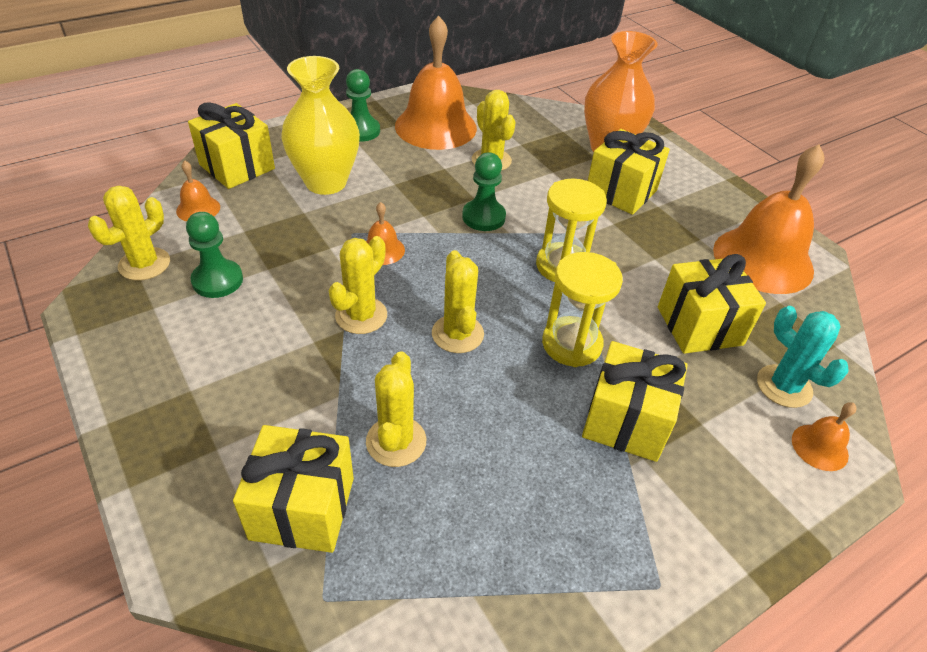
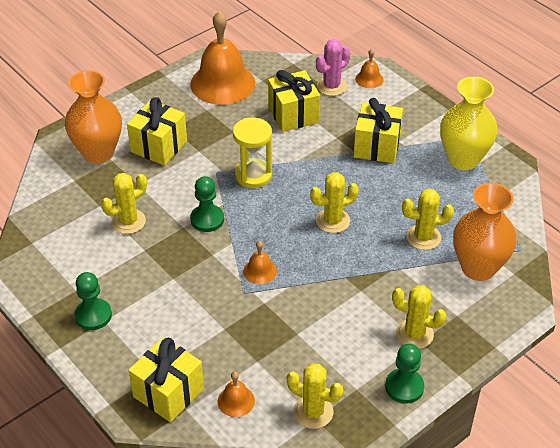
camera: 95 degrees left, 0 degrees up
(217, 280) = (318, 359): green pawn -> green pawn (404, 387)
(302, 508) = (478, 268): yellow gift -> orange vase
(326, 182) = (180, 323): yellow vase -> yellow vase (463, 159)
(361, 315) = (330, 270): yellow cactus -> yellow cactus (414, 334)
(435, 126) = (78, 263): orange bell -> none
(571, 344) = (325, 169): yellow hourglass -> none
(784, 386) = (331, 86): turquoise cactus -> pink cactus

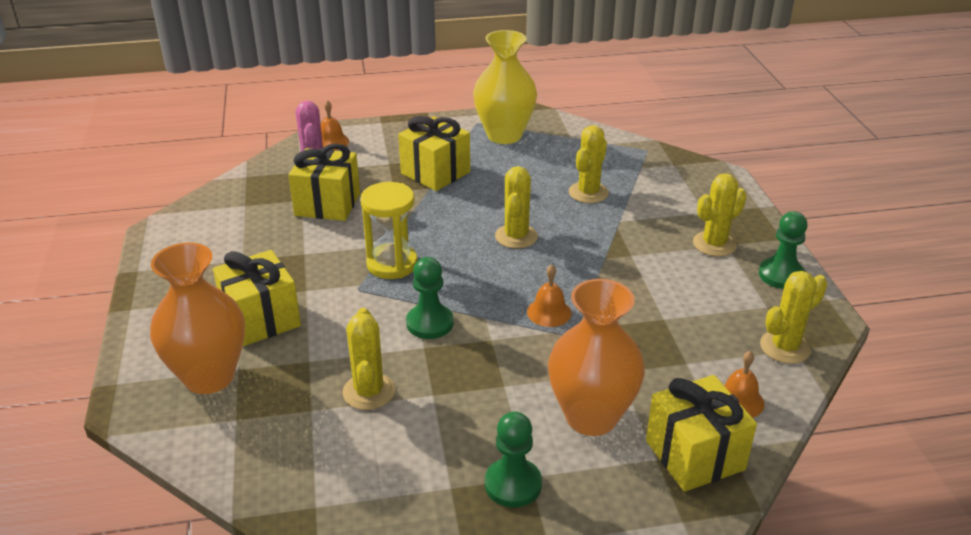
camera: 60 degrees left, 10 degrees down
(222, 83) = (213, 233): orange bell -> none
(478, 268) = (653, 179): orange vase -> orange vase (591, 417)

